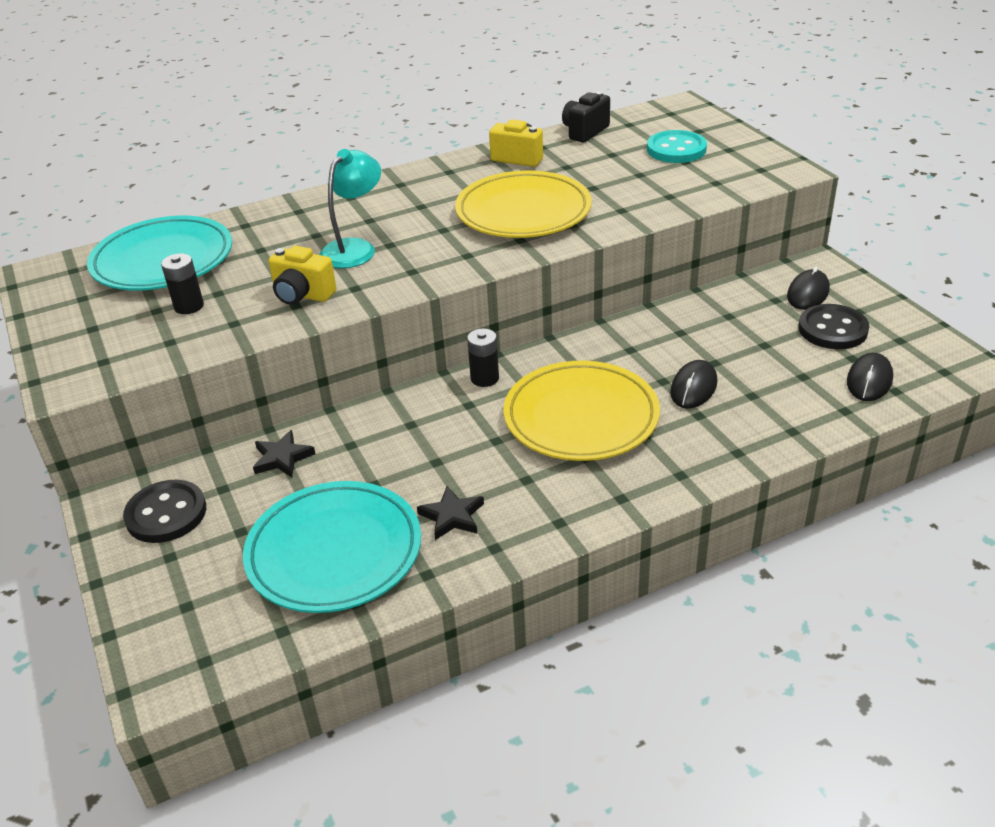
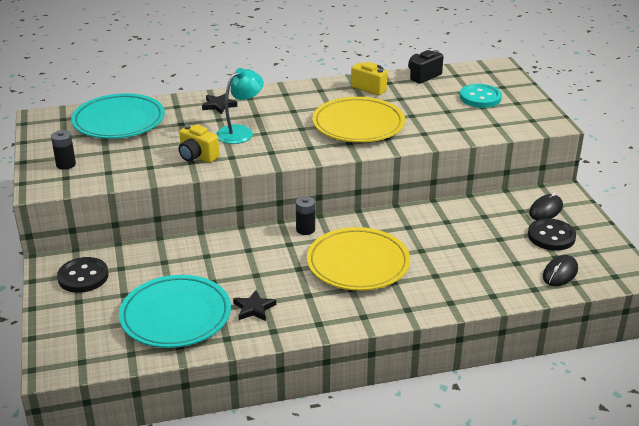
camera: 10 degrees right, 5 degrees down
(189, 306) = (126, 152): black battery -> black battery (66, 164)
(282, 458) = (162, 256): black star -> black star (219, 105)
(693, 387) = (439, 258): black mouse -> none

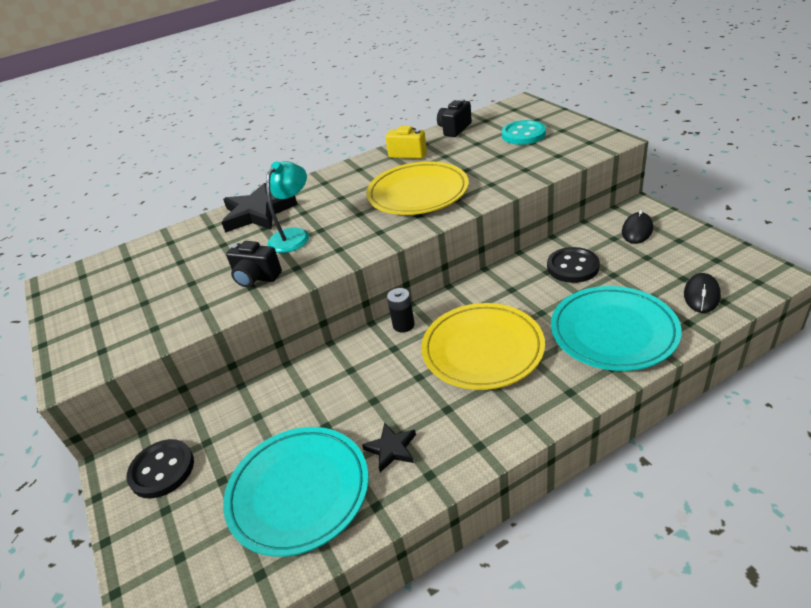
camera: 10 degrees left, 5 degrees up
(66, 164) = (98, 333): black battery -> none
(119, 121) = (150, 261): turquoise plate -> turquoise plate (613, 332)
(197, 156) = (256, 278): yellow camera -> black camera
(219, 105) = (258, 213): black star -> black star, size x1.93
(551, 236) = (662, 257): black button -> black button (572, 267)

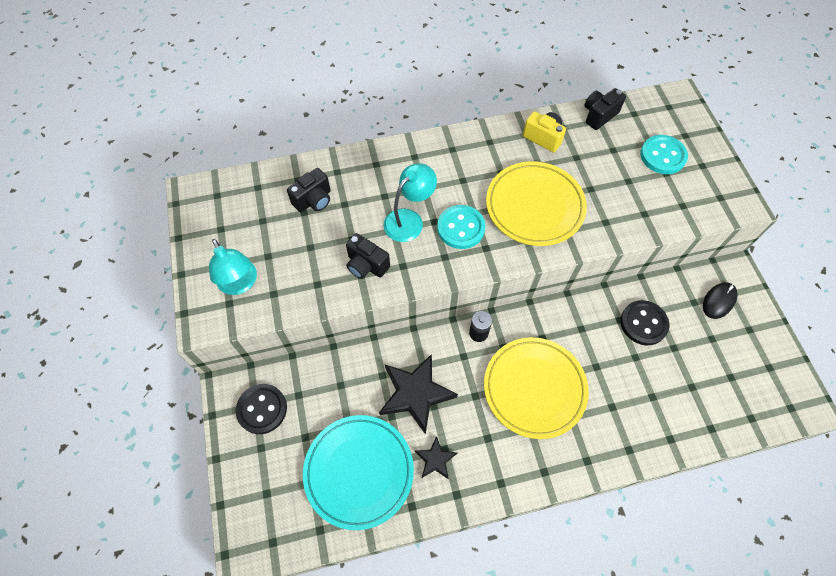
camera: 10 degrees right, 25 degrees up
(114, 332) = (240, 284): none -> turquoise lamp
(189, 250) = (314, 200): none -> black camera
(258, 213) = (382, 170): black star -> black star (415, 393)
(349, 226) = (461, 228): none -> turquoise button
(613, 332) = (646, 413): turquoise plate -> none
(701, 295) = (736, 403): black mouse -> none

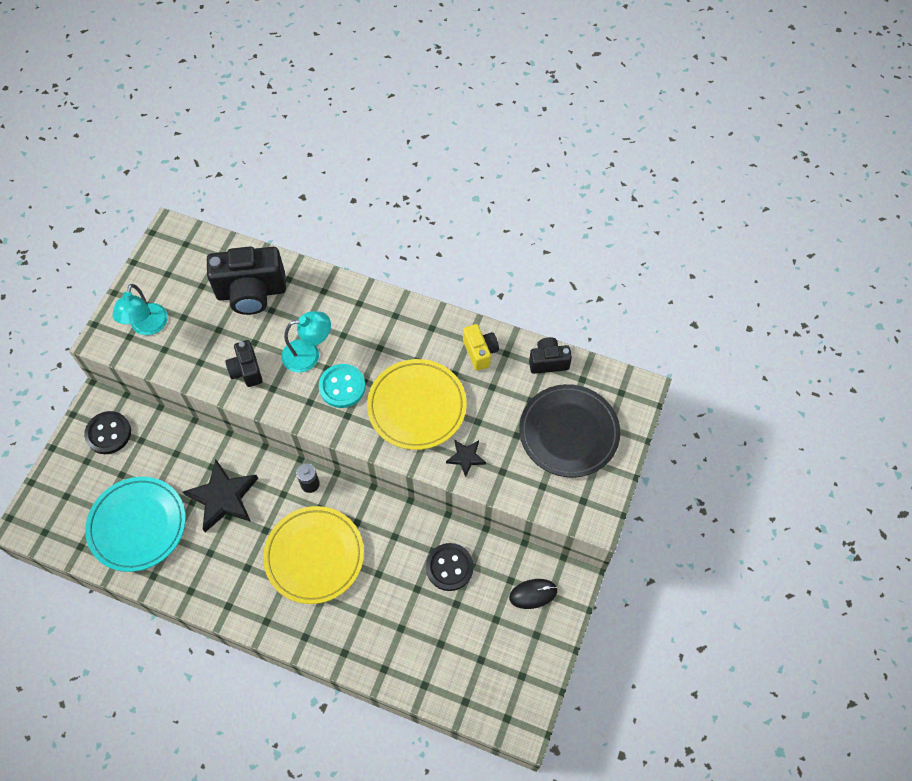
camera: 35 degrees right, 0 degrees up
(314, 200) = (251, 292): black camera -> black camera, size x1.85
(435, 459) = (196, 555): black star -> black star (466, 457)
(662, 156) = (569, 433): turquoise button -> black plate

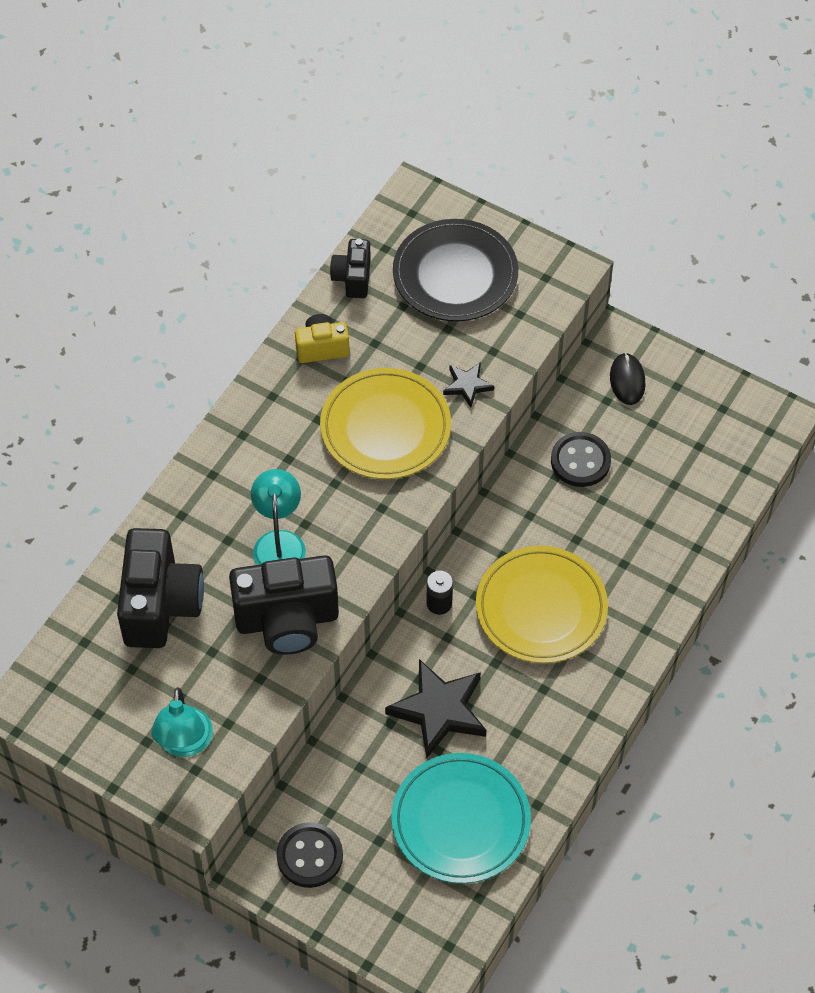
camera: 80 degrees left, 5 degrees down
(147, 327) = (184, 744): turquoise lamp -> turquoise lamp turned 75 degrees clockwise
(246, 370) = (287, 620): black camera -> black camera, size x1.85
(342, 387) = (338, 508): turquoise button -> none

